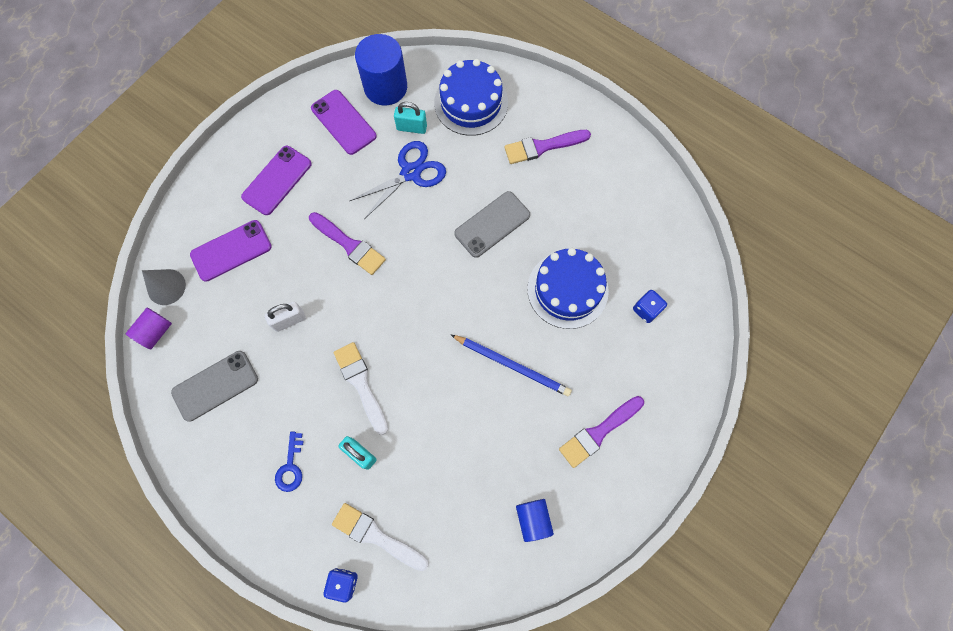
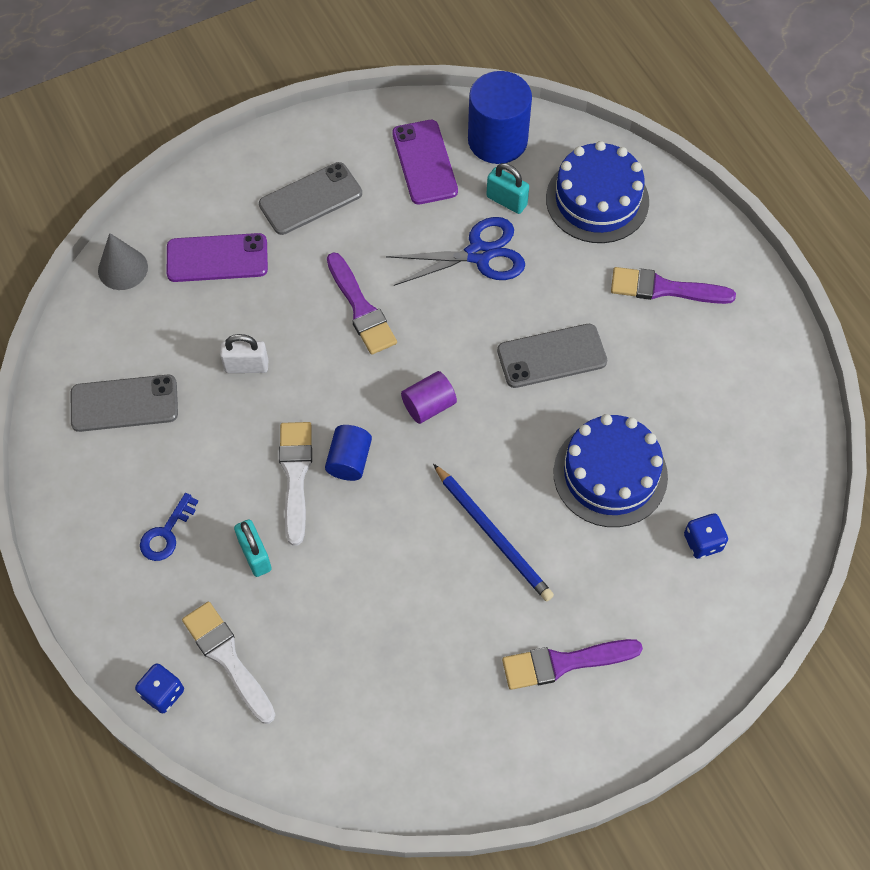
camera: 25 degrees right, 10 degrees down
(155, 332) = (86, 314): purple cylinder -> purple cylinder (429, 405)
(277, 180) = (310, 199): purple phone -> grey phone
(533, 519) = (428, 727): blue cylinder -> blue cylinder (349, 460)

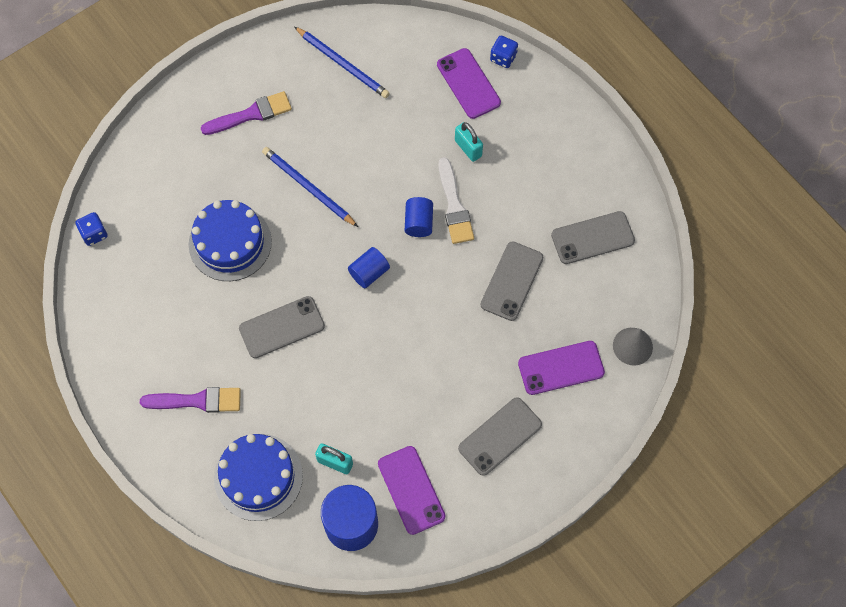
camera: 170 degrees right, 5 degrees up
(166, 533) = (532, 153): blue key -> none
(227, 658) = (468, 83): white brush -> purple phone
(246, 366) = (512, 281): white padlock -> grey phone
(361, 308) = (436, 343): purple brush -> none
(412, 725) = (343, 64): none -> blue pencil
(429, 405) = (369, 273): purple cylinder -> blue cylinder
(479, 254) = (351, 407): blue scissors -> none
(702, 542) = (162, 205): blue dice -> blue dice (94, 234)

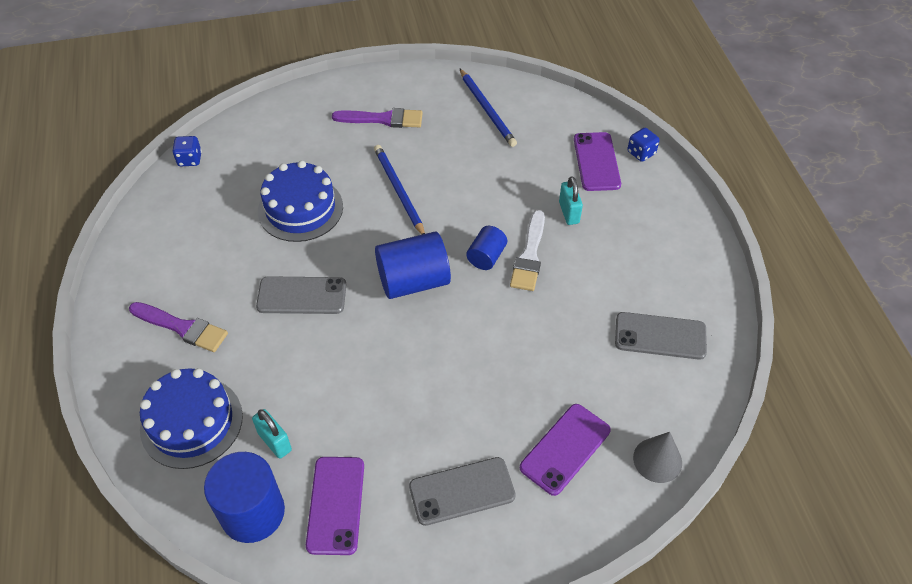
camera: 25 degrees right, 15 degrees down
(369, 273) = (413, 281): blue cylinder -> blue cylinder, size x1.79
(512, 281) = (553, 343): grey phone -> none
(561, 368) = (565, 449): purple phone -> purple phone turned 60 degrees counterclockwise

